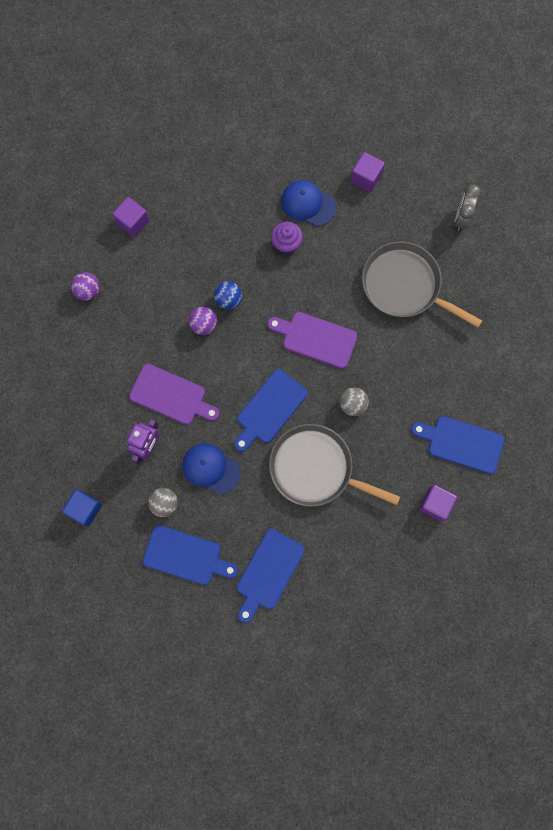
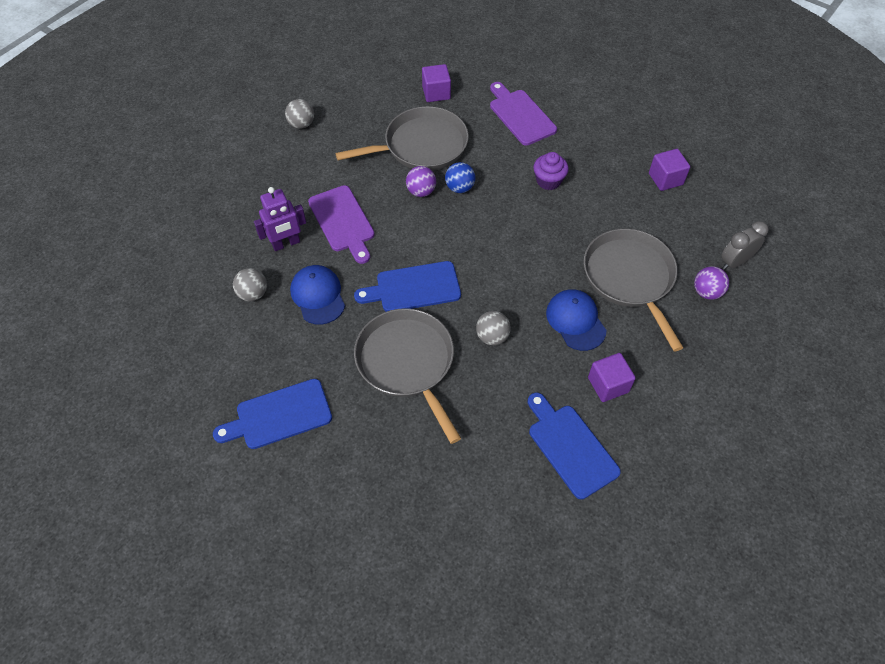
camera: 40 degrees right, 20 degrees down
(56, 334) = (301, 124): none -> grey ball
(85, 509) = (189, 251): blue cube -> none
(88, 291) = (355, 113): purple ball -> purple ball (706, 292)
(167, 283) = (421, 146): none -> grey pan
(186, 556) = (226, 346): blue cutting board -> none
(308, 204) = (594, 166): blue cap -> blue cap (575, 321)
(316, 339) = (507, 264): purple cutting board -> purple cutting board (520, 115)
(435, 504) = (493, 481): purple cube -> purple cube (608, 385)

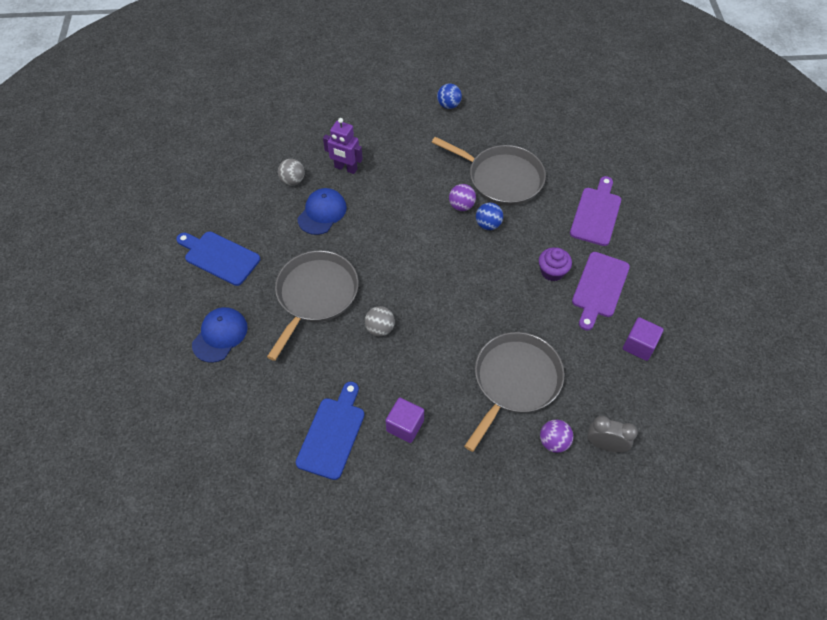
camera: 50 degrees right, 0 degrees up
(301, 124) = (448, 105): grey ball -> blue ball
(343, 222) = (392, 183): purple cutting board -> purple cutting board (599, 287)
(413, 288) = (377, 257): blue cutting board -> none
(436, 93) = (559, 152): purple cube -> none
(575, 321) = (441, 370): blue cap -> blue cap (220, 335)

